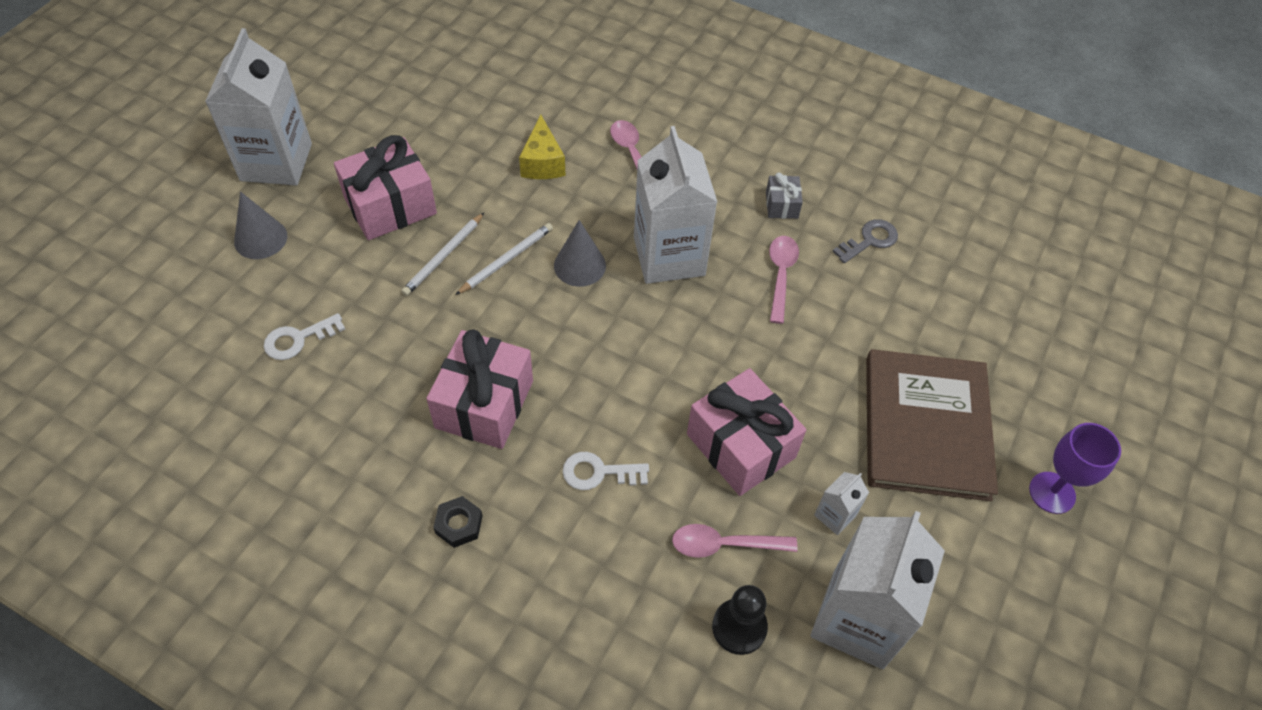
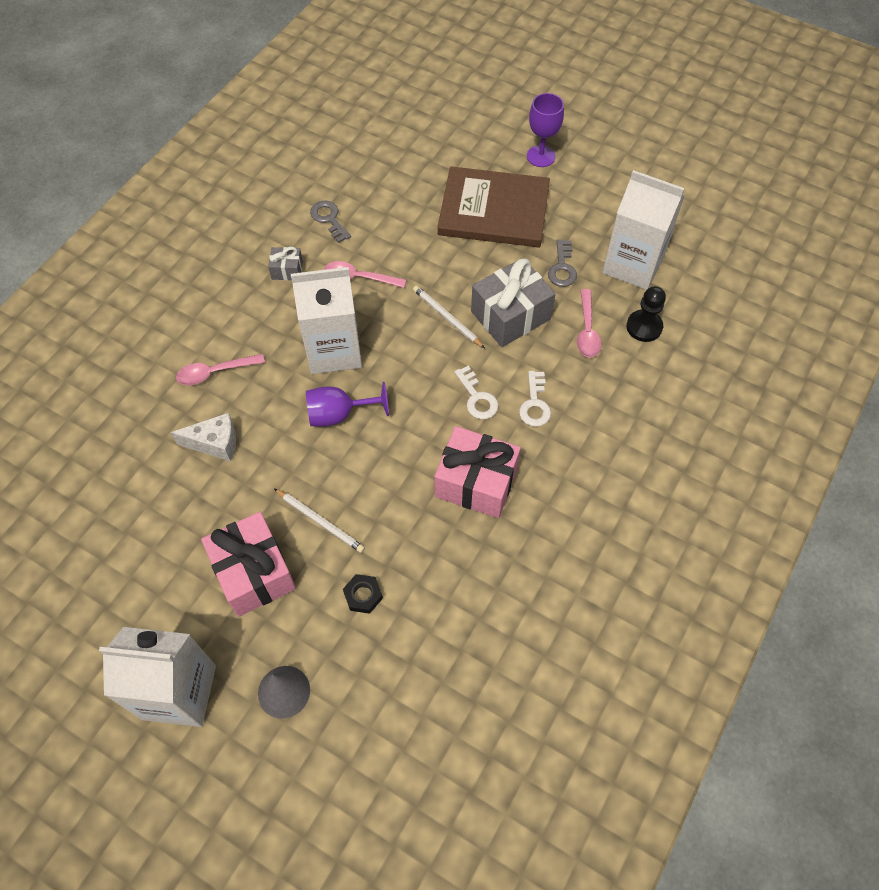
camera: 85 degrees left, 5 degrees up
(298, 339) = (407, 638): white key -> white key (477, 398)
(459, 524) = (581, 496): black nut -> black nut (363, 595)
(506, 260) = (328, 470): white pencil -> white pencil (447, 318)
(542, 163) = (215, 443): yellow cheese -> white cheese
(579, 265) = (339, 414): grey cone -> purple goblet
(741, 446) = (510, 315): pink gift -> grey gift
(835, 515) = (562, 268): white carton -> grey key

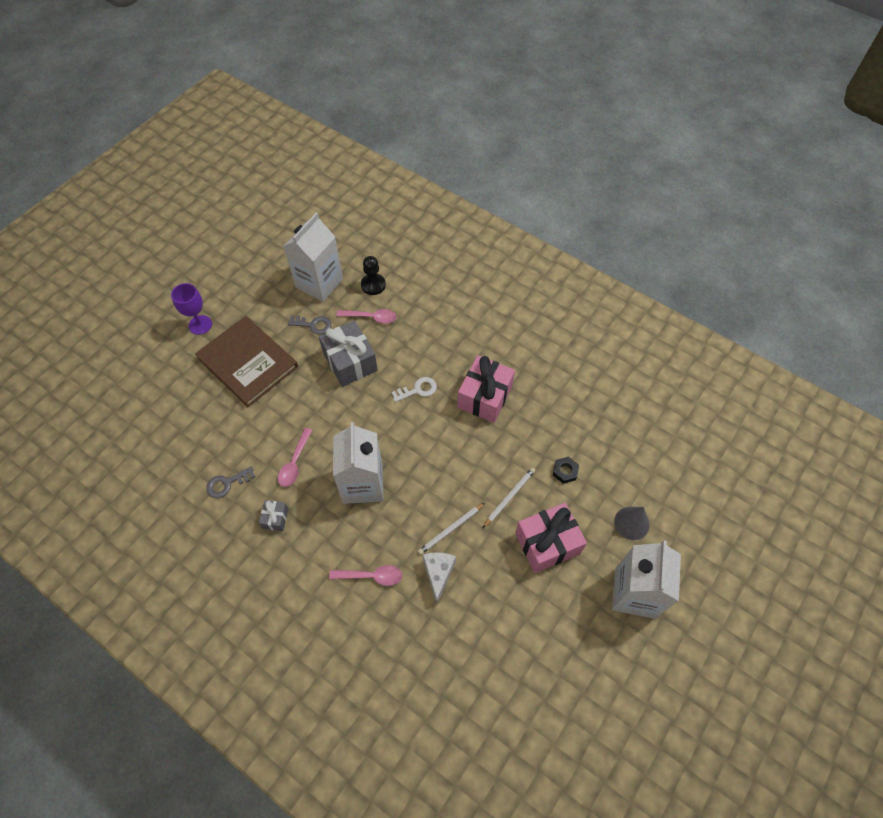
camera: 85 degrees left, 0 degrees up
(215, 372) = (371, 576): pink spoon -> pink spoon turned 75 degrees counterclockwise
(339, 414) = (421, 482): purple goblet -> none
(447, 318) = (345, 403): white pencil -> white pencil (451, 529)
(493, 211) = (248, 362): brown book -> brown book turned 60 degrees counterclockwise
(535, 404) = (427, 355): white key -> none

